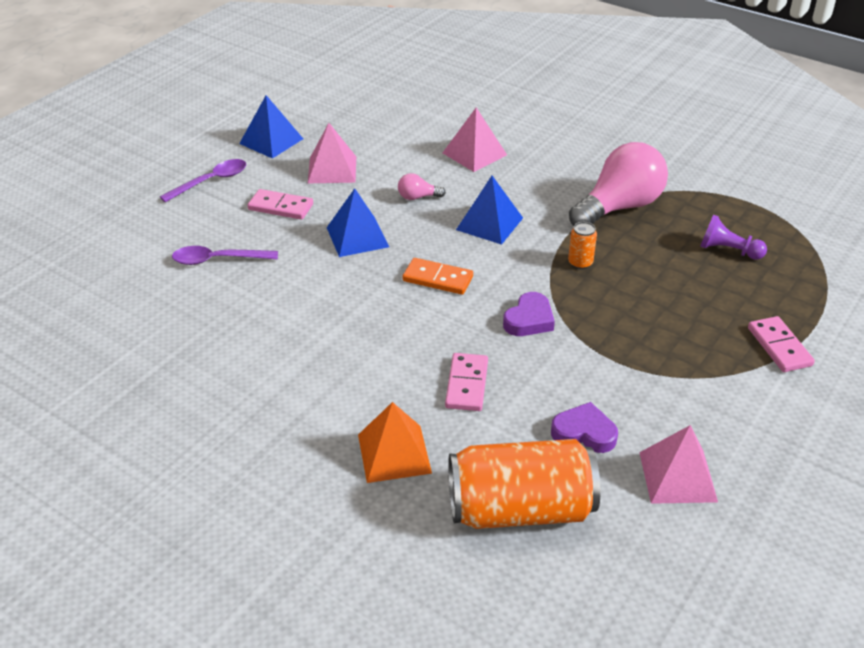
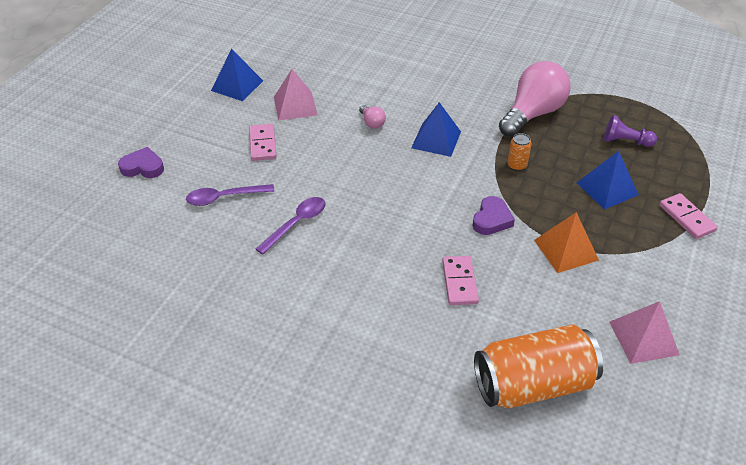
camera: 10 degrees left, 5 degrees up
(211, 181) = (197, 127): purple spoon -> purple spoon (296, 224)
(280, 207) = (262, 144): pink domino -> pink domino turned 75 degrees clockwise
(357, 237) = (333, 163): blue pyramid -> blue pyramid (607, 188)
(394, 453) = (420, 350): orange pyramid -> orange pyramid (566, 250)
(417, 197) = (372, 123): pink light bulb -> pink light bulb turned 105 degrees counterclockwise
(437, 279) = (409, 193): orange domino -> none
(474, 154) = (406, 79): pink pyramid -> none
(584, 433) = (562, 311): purple heart -> purple heart (143, 167)

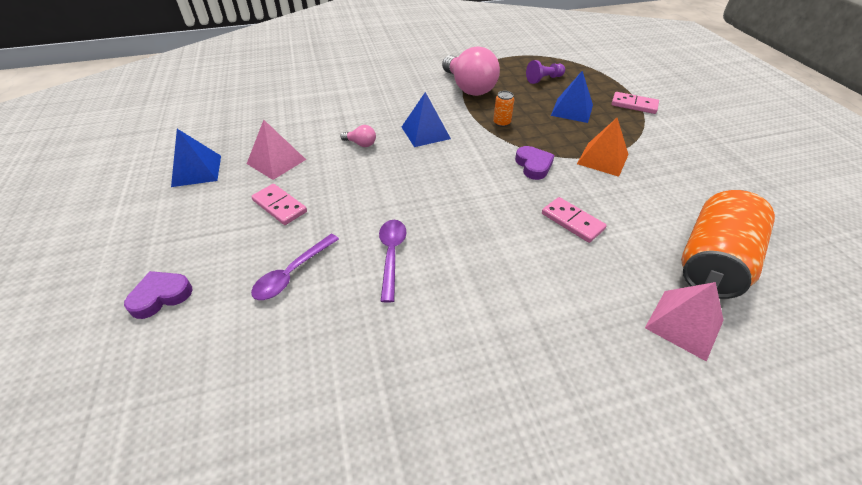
camera: 40 degrees left, 0 degrees up
(532, 114) = (469, 88): pink light bulb -> pink light bulb turned 150 degrees clockwise
(643, 338) = (717, 186): pink pyramid -> pink pyramid (684, 323)

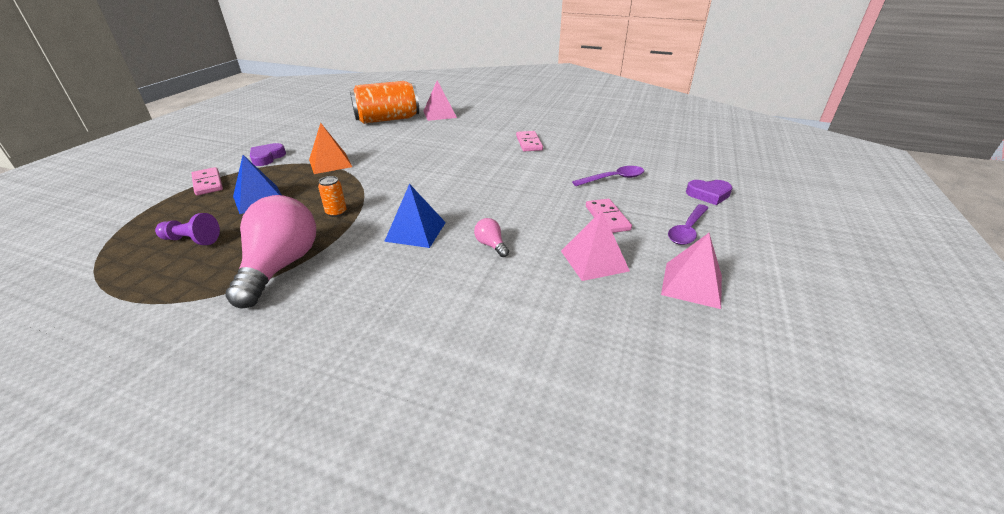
camera: 145 degrees left, 10 degrees down
(197, 170) = (692, 284): blue pyramid -> pink pyramid
(391, 255) = (543, 167): purple spoon -> purple spoon (687, 230)
(533, 165) = (381, 176): purple heart -> purple heart (267, 157)
(572, 221) = (418, 147): pink domino -> pink domino (529, 143)

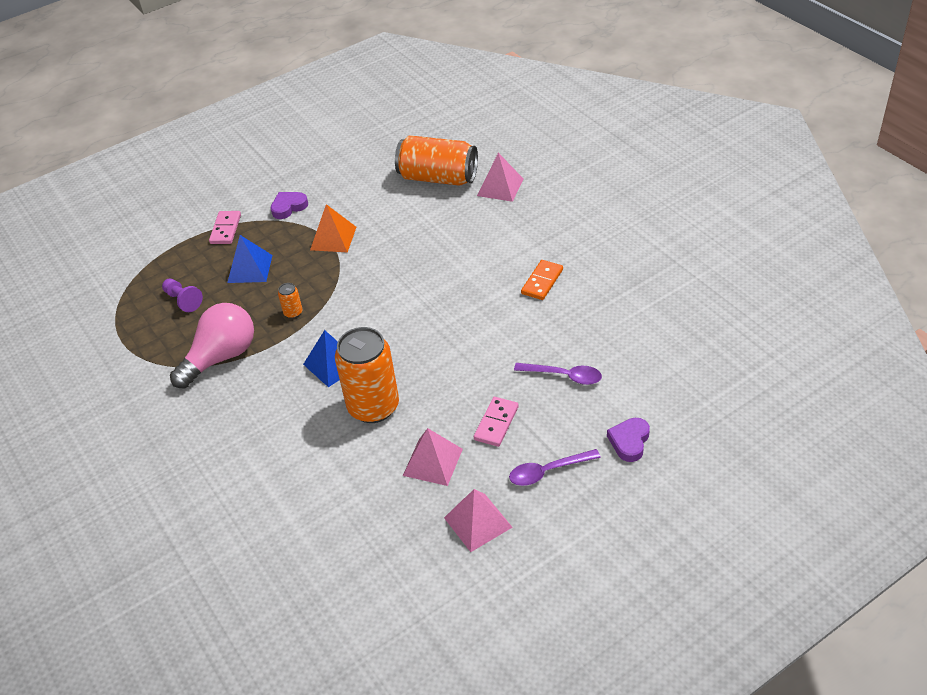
camera: 40 degrees right, 10 degrees up
(491, 245) = (373, 407): pink light bulb -> orange can
(529, 143) = (542, 282): pink domino -> orange domino
(708, 195) = (629, 441): purple heart -> purple heart turned 75 degrees clockwise

